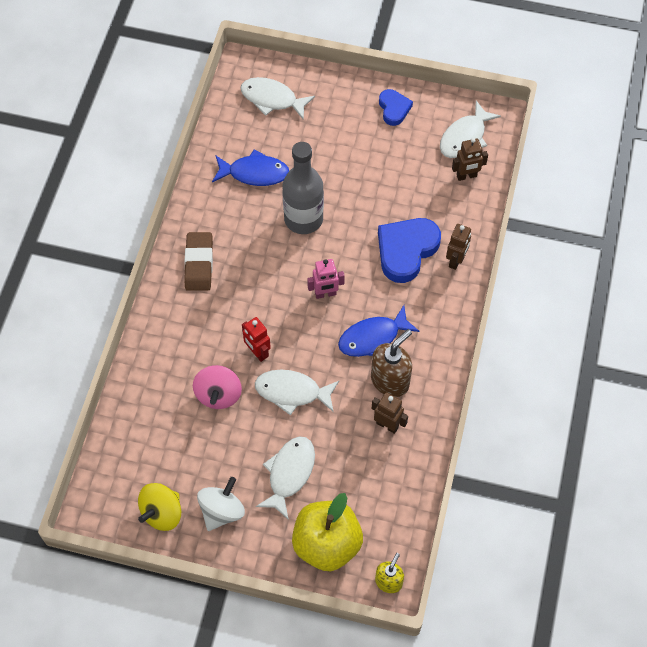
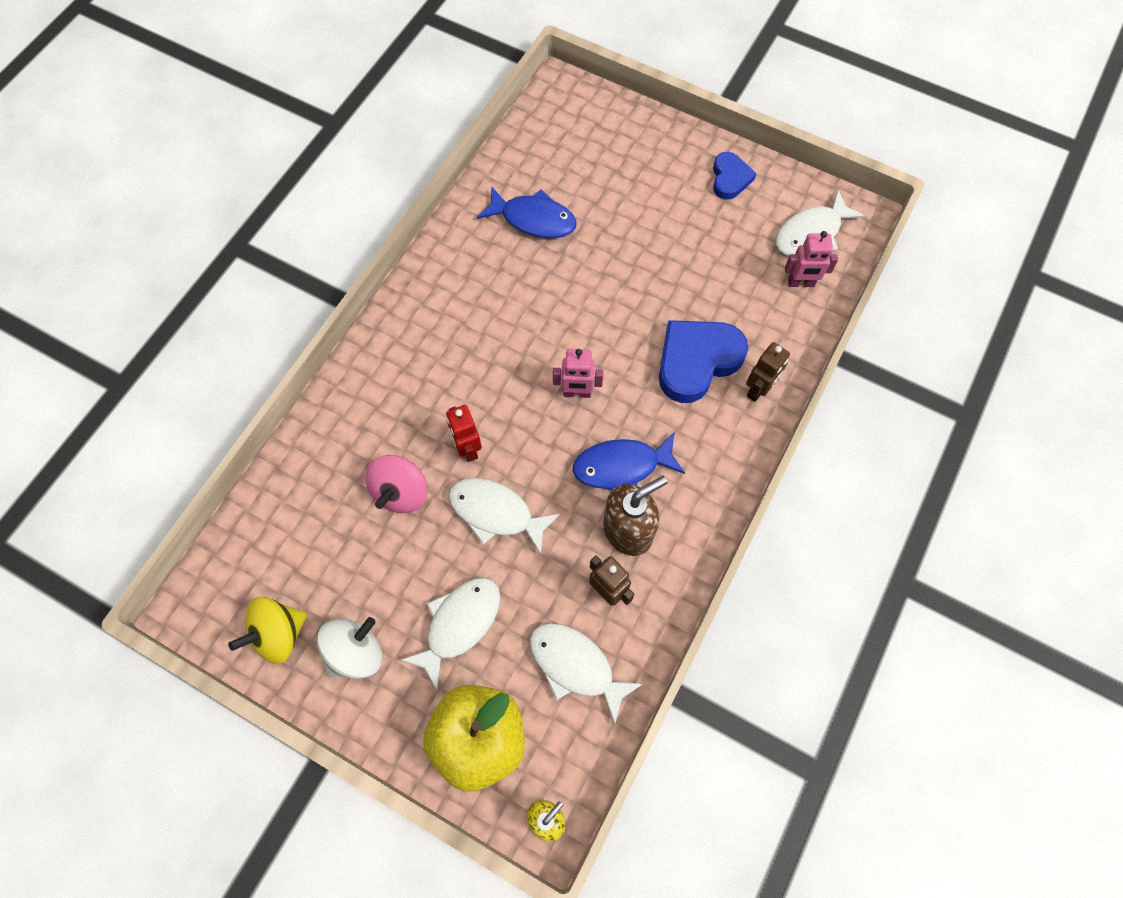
camera: 15 degrees right, 5 degrees up
(199, 263) = (430, 316): brown eraser -> none
(272, 99) = (582, 134): white fish -> white fish (576, 666)
(303, 219) = (577, 290): grey bottle -> none
(466, 176) = (801, 283): brown robot -> pink robot

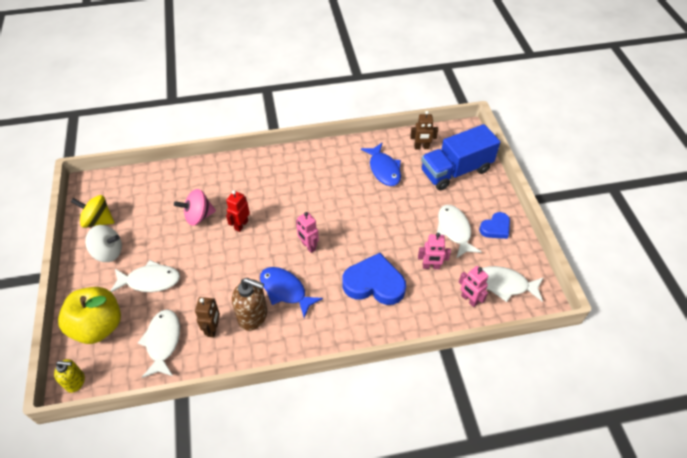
camera: 50 degrees right, 15 degrees down
(496, 513) = (217, 257): white fish -> white fish (454, 230)
(610, 147) = (456, 171): none -> blue truck
(724, 285) = (431, 266): none -> pink robot
(758, 390) = (385, 322): brown robot -> brown robot (421, 147)

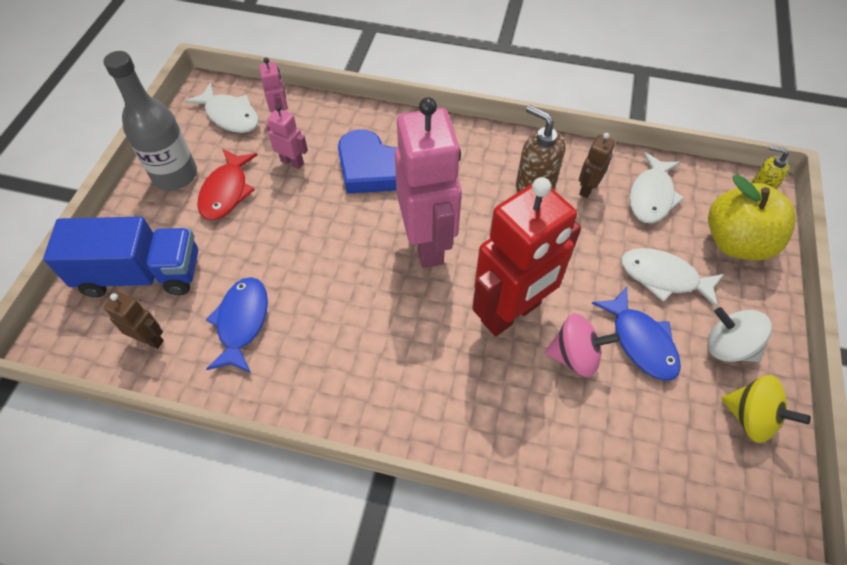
camera: 155 degrees left, 5 degrees up
(241, 225) = (511, 313): red robot -> red robot, size x2.30
(285, 290) = (483, 199): blue fish -> blue fish (641, 341)
(308, 246) = (427, 243): pink robot -> pink robot, size x2.30
(454, 230) = (226, 192): white fish -> red fish
(495, 228) = (175, 175): blue heart -> grey bottle

